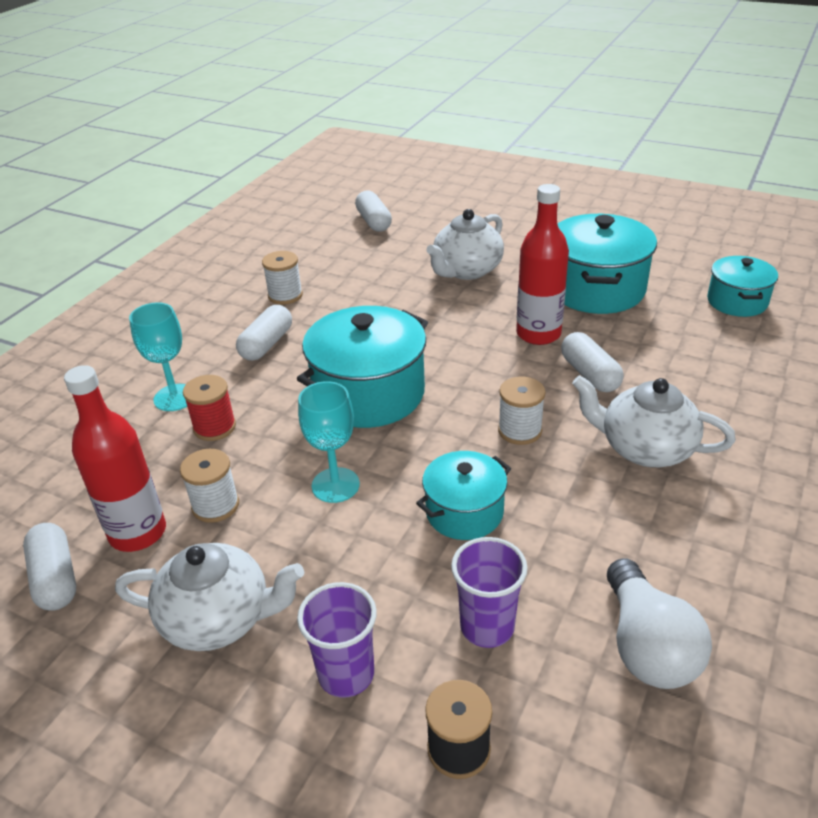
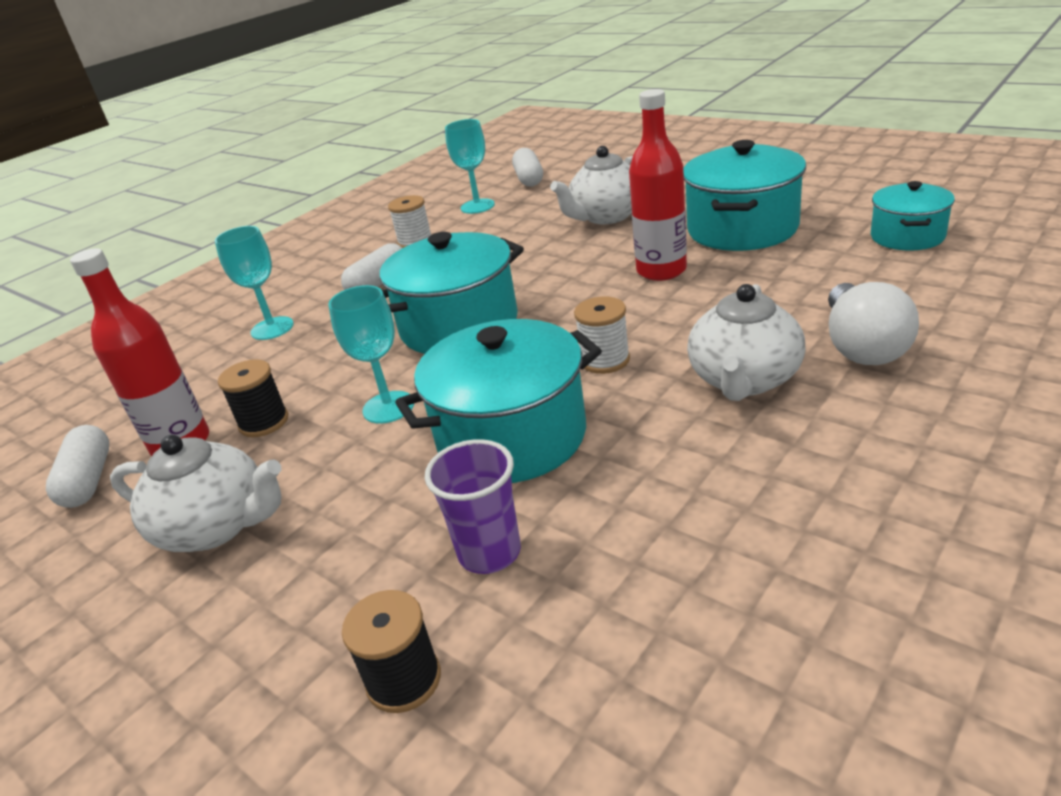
camera: 15 degrees right, 5 degrees down
(214, 427) = (296, 354): red spool -> none
(215, 505) = (264, 422): white spool -> black spool
(333, 253) = (477, 206): none -> turquoise goblet
(346, 674) = (317, 589): purple cup -> none
(464, 512) = (512, 437): turquoise pot -> turquoise pot, size x1.70
(589, 374) = (705, 307): white capsule -> none
(645, 448) = (744, 379): white teapot -> white teapot turned 105 degrees counterclockwise
(647, 646) = (672, 587): white light bulb -> white light bulb (862, 346)

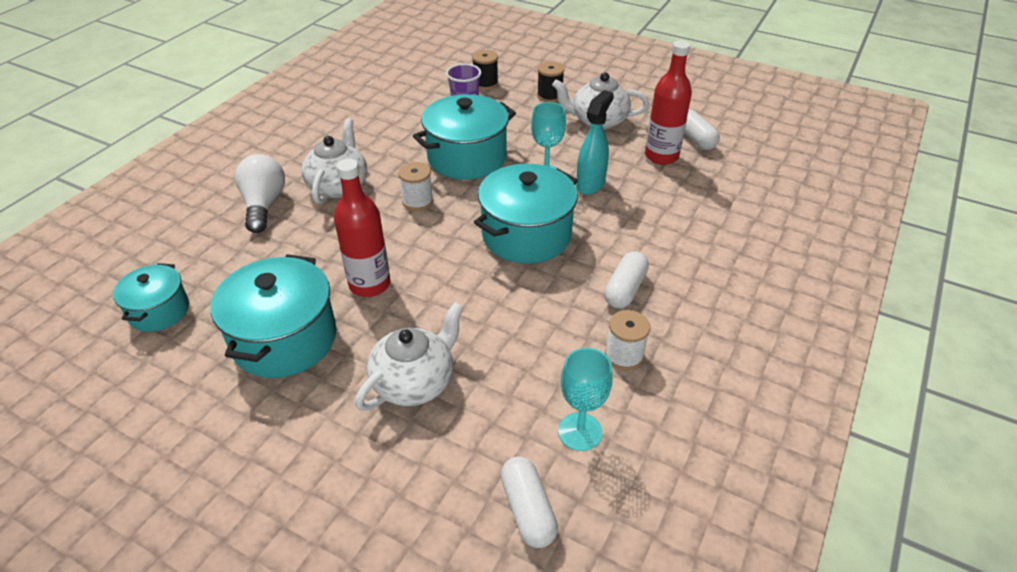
camera: 165 degrees right, 10 degrees up
(264, 422) = (620, 167): black spool -> black spool (549, 96)
(272, 328) = (685, 240): turquoise goblet -> none
(330, 393) = (590, 184): none -> turquoise spray bottle

